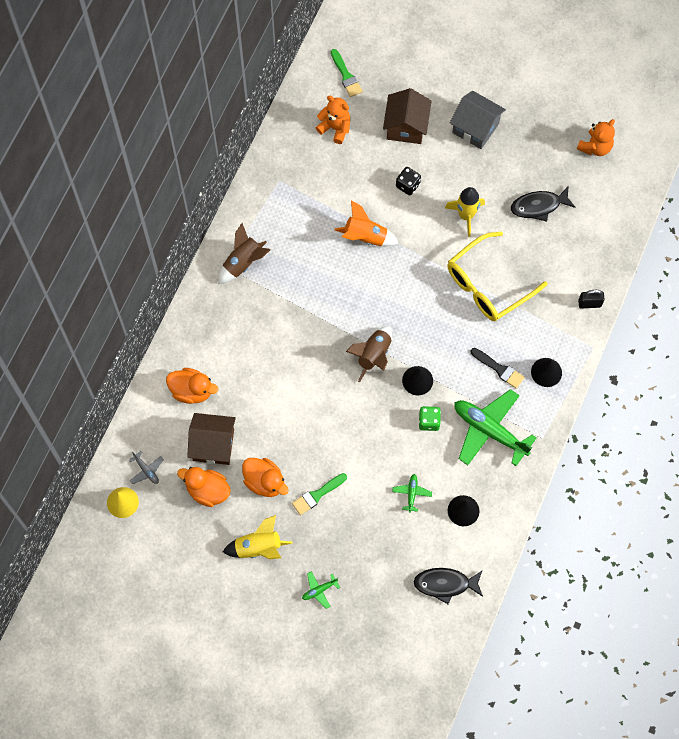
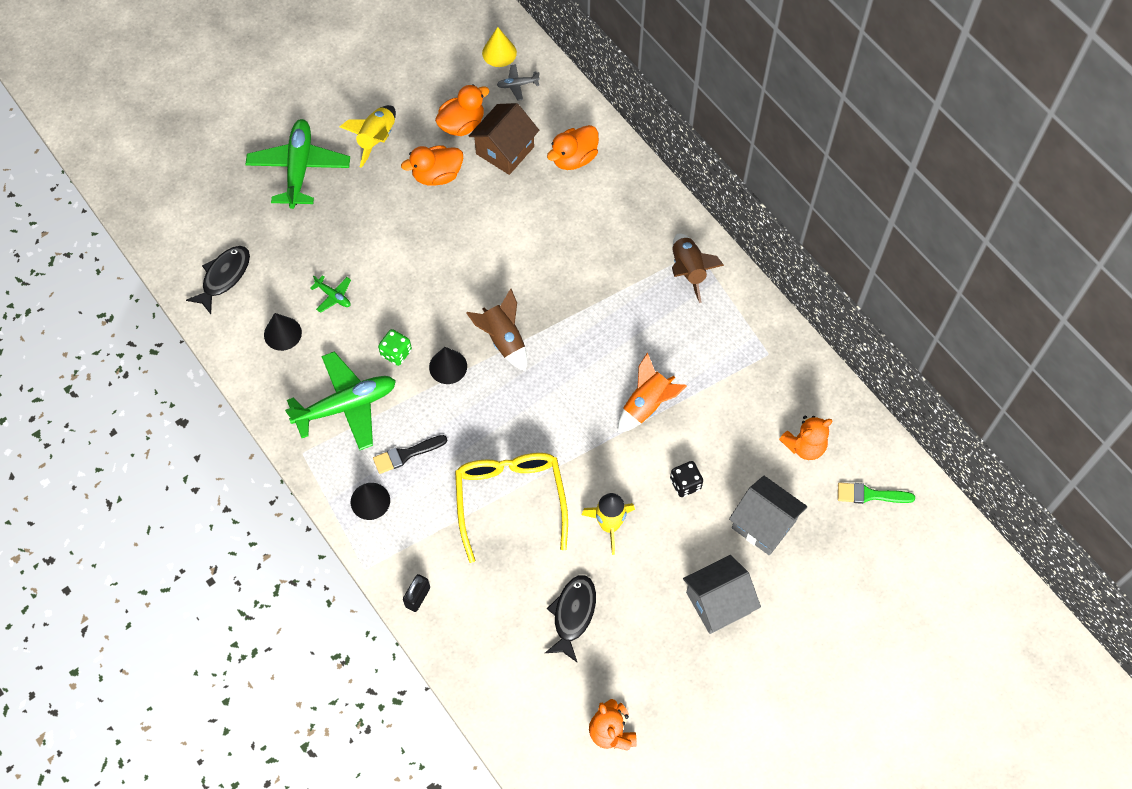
camera: 120 degrees right, 5 degrees down
(317, 495) = (392, 213): green brush -> none
(319, 590) = (299, 168): green plane -> green plane, size x2.31
(406, 126) = (764, 524): brown house -> grey house

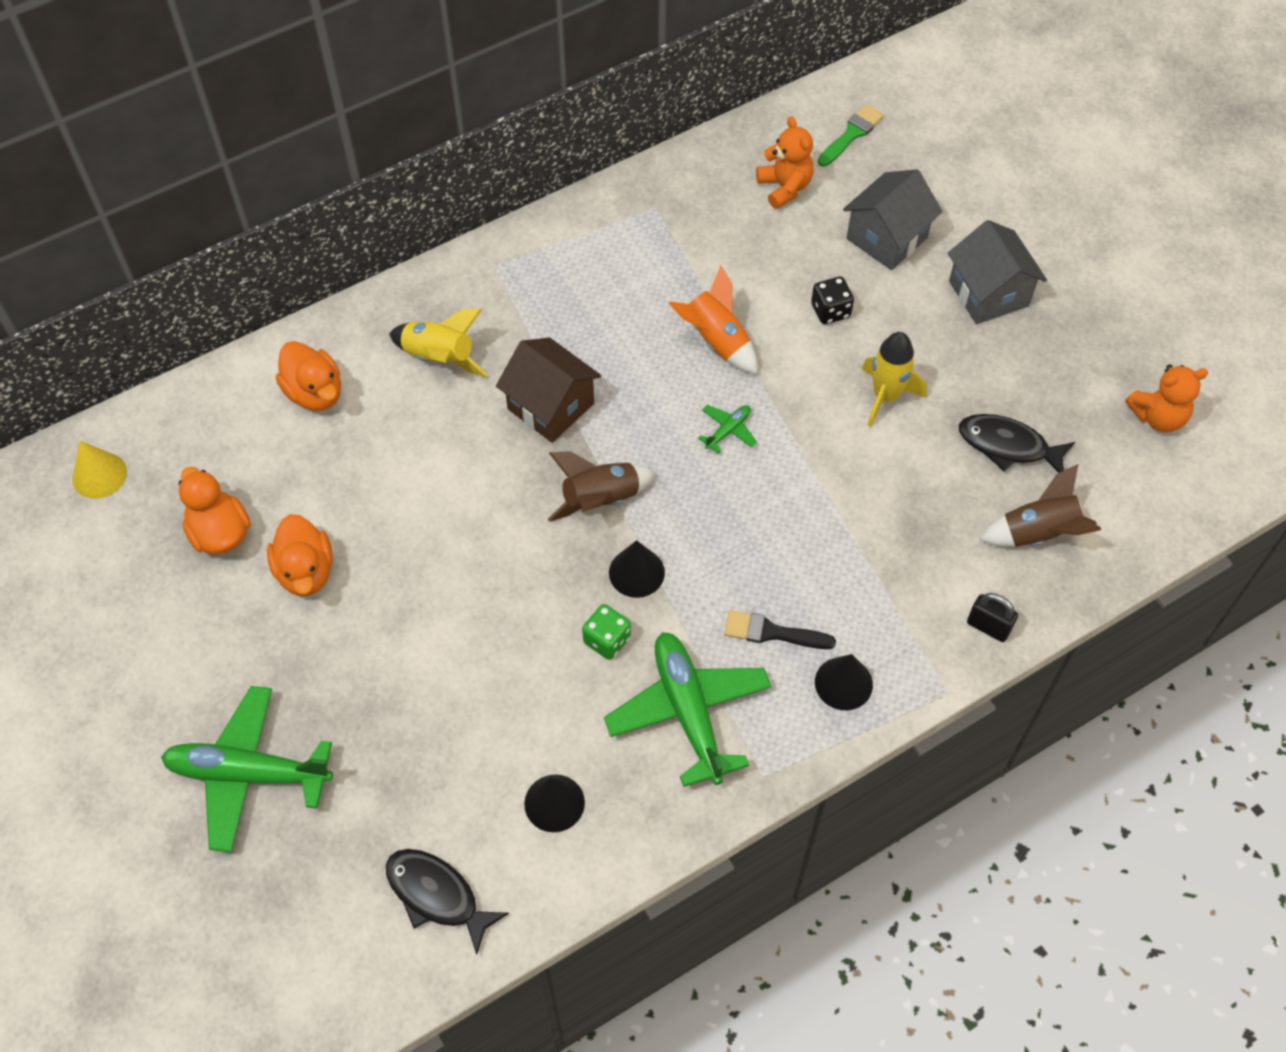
camera: 85 degrees left, 5 degrees down
(333, 296) = (497, 726): green plane -> green plane (728, 430)
(377, 139) = (218, 654): yellow rocket -> yellow rocket (439, 358)
(406, 454) = (772, 632): black brush -> black brush turned 120 degrees clockwise
(505, 150) = (281, 478): brown house -> brown house (551, 406)
(510, 501) = (848, 506): yellow glasses -> none
(517, 85) = (166, 454): grey plane -> none
(688, 270) = (521, 277): brown rocket -> brown rocket (1038, 533)
(870, 495) = (851, 135): green brush -> green brush turned 150 degrees counterclockwise

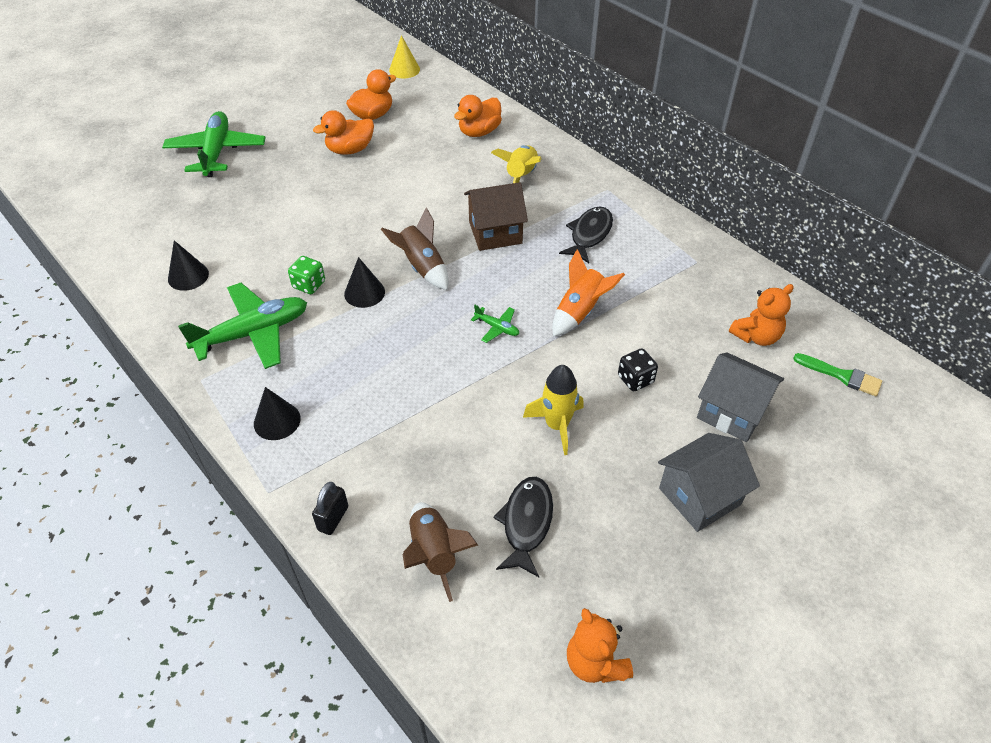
camera: 80 degrees right, 10 degrees down
(437, 895) = (131, 235): black fish -> black fish (589, 234)
(551, 406) = (495, 232): brown house -> brown house turned 45 degrees clockwise
(772, 632) = (319, 373): black brush -> none

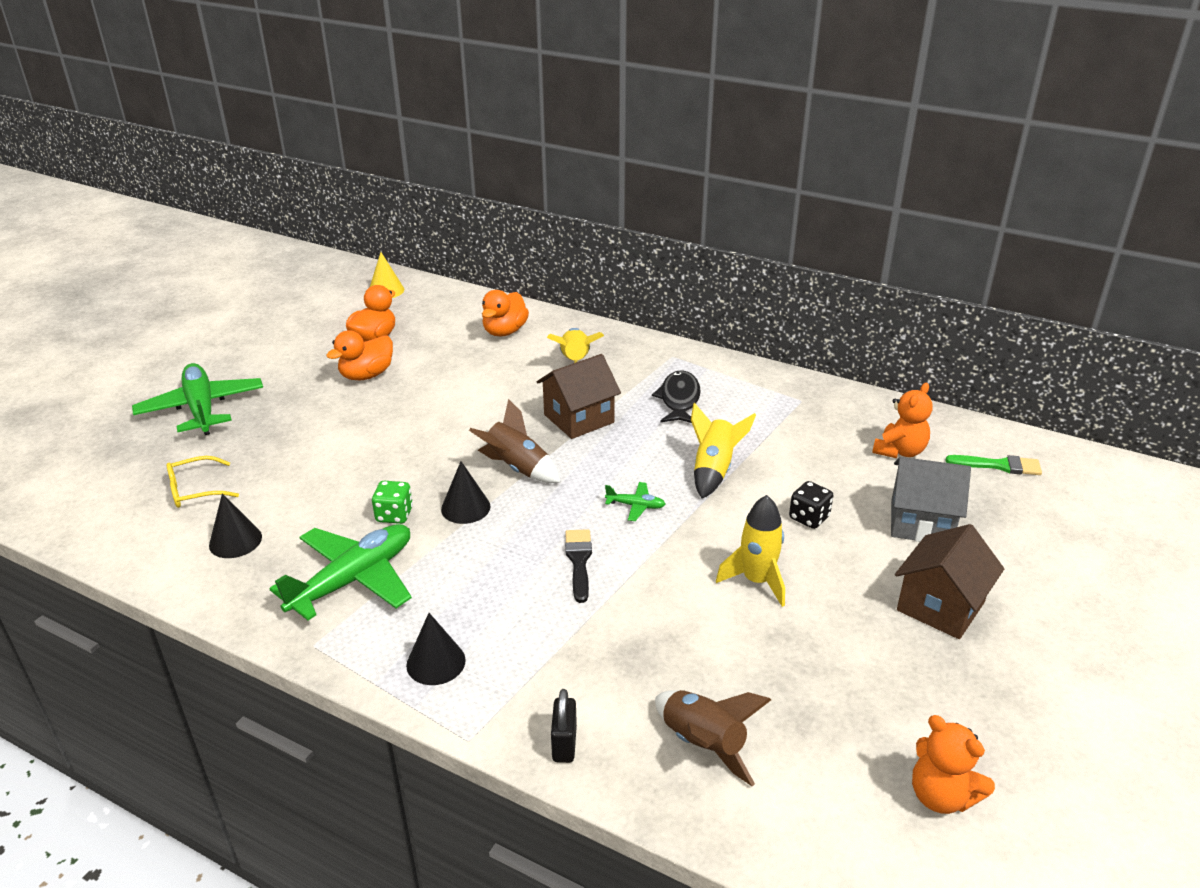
camera: 20 degrees left, 15 degrees down
(181, 224) = (196, 490): none -> yellow glasses
(425, 366) = (579, 561): none -> black brush
(526, 523) = (783, 683): black fish -> none
(580, 311) = (713, 470): orange rocket -> yellow rocket
(699, 496) = (940, 606): grey house -> brown house

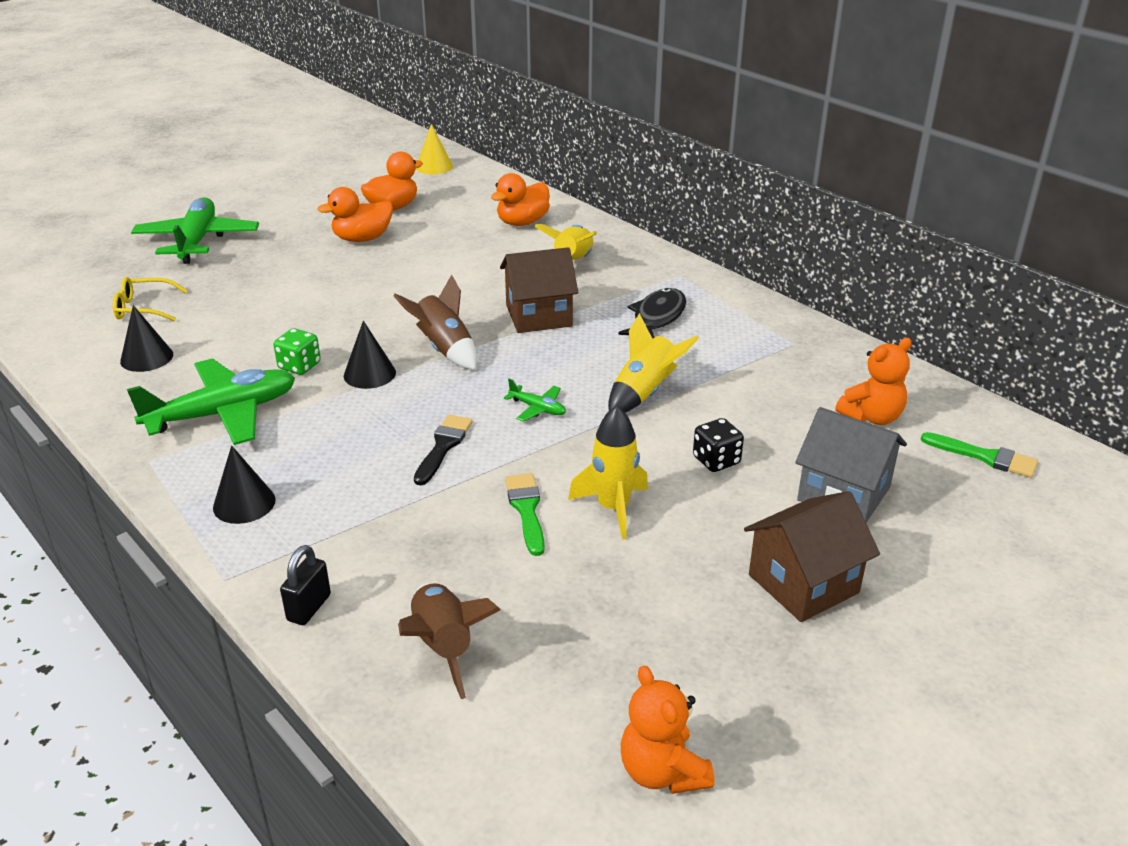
camera: 20 degrees right, 0 degrees up
(688, 601) = (526, 510): none -> green brush

